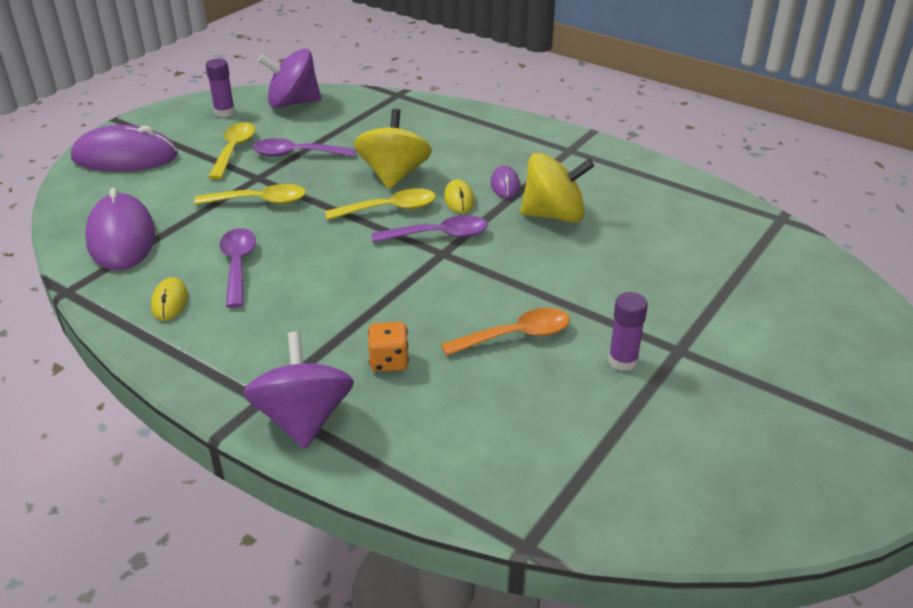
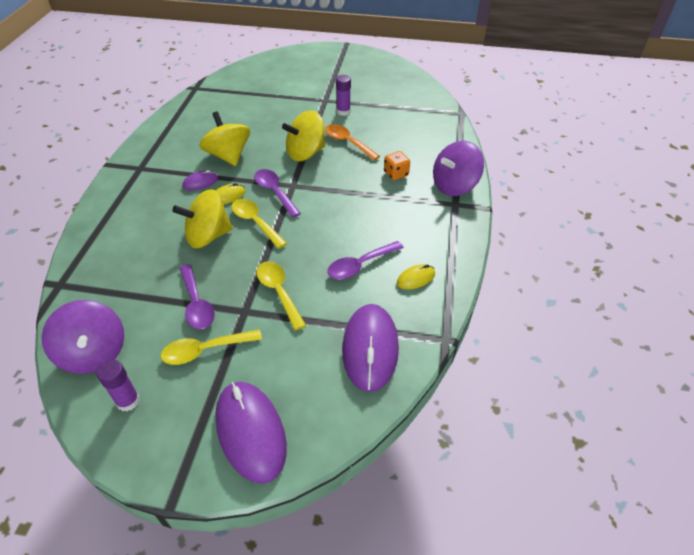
camera: 115 degrees left, 10 degrees up
(121, 237) = (370, 348): purple mouse -> purple mouse turned 45 degrees counterclockwise
(514, 284) = (305, 153): none -> yellow spinning top

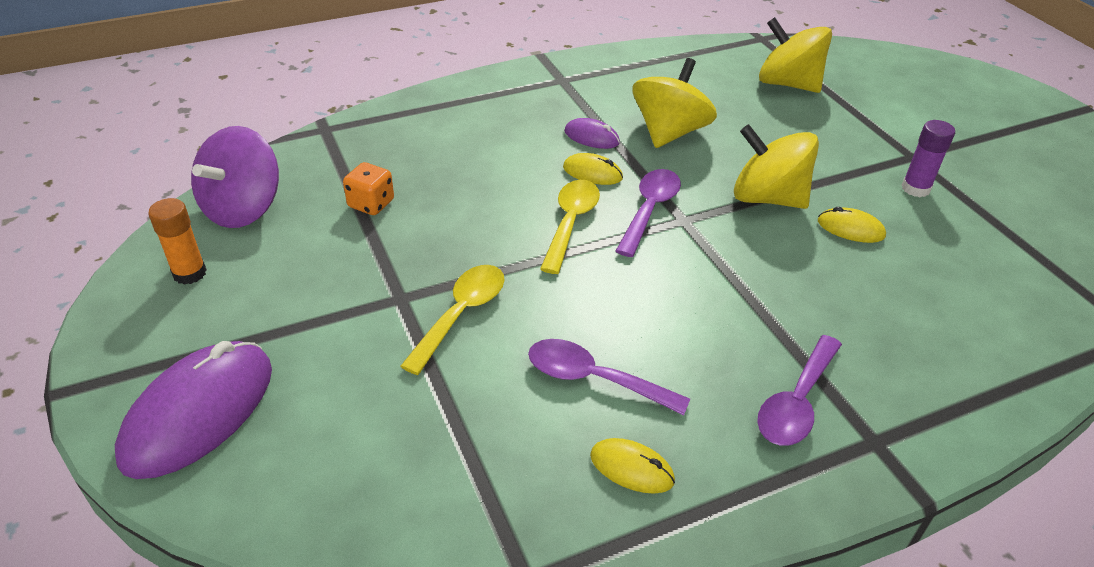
camera: 55 degrees right, 5 degrees down
(128, 401) = (189, 273): purple glue stick -> orange glue stick
(197, 304) = (378, 248): purple spoon -> purple spoon (796, 402)
(205, 350) = (307, 297): yellow spoon -> none
(208, 236) = (502, 195): yellow spinning top -> yellow spinning top (788, 84)
(347, 142) = (850, 229): orange spoon -> yellow mouse
(370, 348) = (431, 478): purple mouse -> none
(396, 174) = (851, 322): orange dice -> orange dice (371, 204)
(454, 185) = (922, 418): purple spinning top -> none

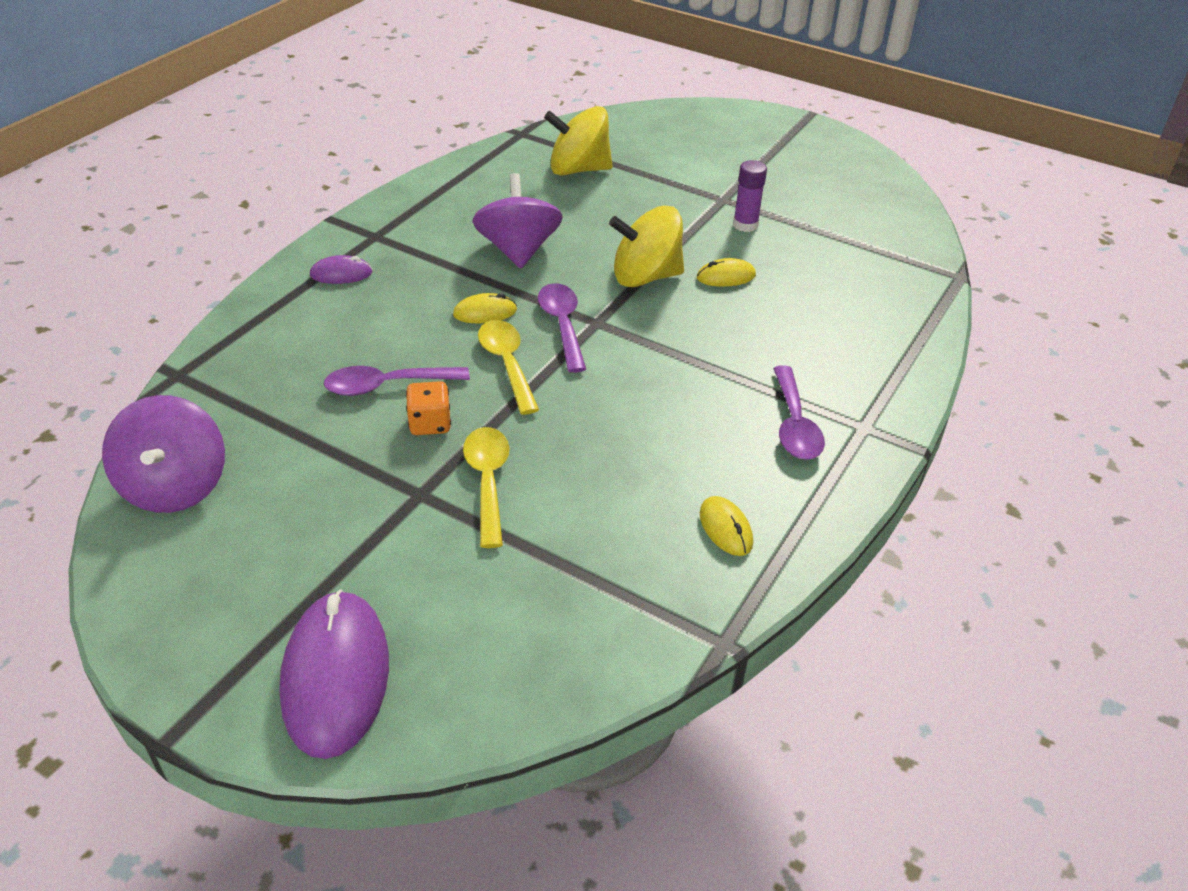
camera: 35 degrees left, 0 degrees up
(189, 273) = (186, 569): orange glue stick -> none
(371, 204) = (305, 425): orange dice -> orange dice (430, 424)
(591, 137) = (454, 280): purple mouse -> purple mouse (341, 274)
(594, 379) = (641, 479): purple spoon -> purple spoon (386, 386)
(631, 468) = (725, 528): yellow mouse -> yellow mouse turned 75 degrees clockwise
(669, 132) = (518, 250): yellow spinning top -> purple spinning top

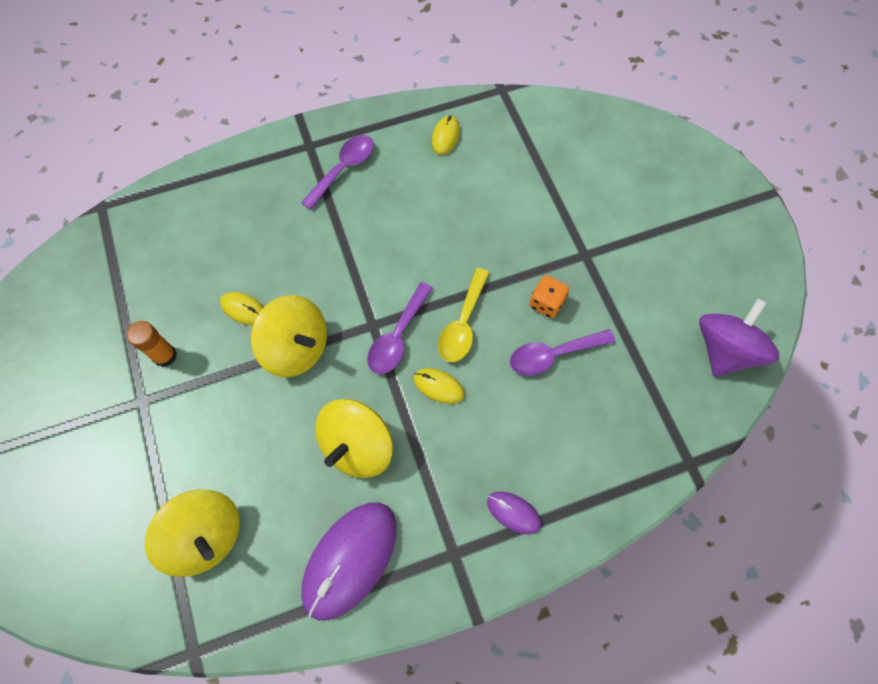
camera: 140 degrees left, 25 degrees up
(335, 676) = (685, 177): purple mouse -> purple mouse (350, 560)
(386, 386) = (553, 355): purple spoon -> purple spoon turned 135 degrees clockwise
(487, 481) = (542, 239): yellow spoon -> none
(518, 250) = (357, 446): purple spinning top -> yellow spinning top
(745, 225) = (165, 355): purple glue stick -> orange glue stick

